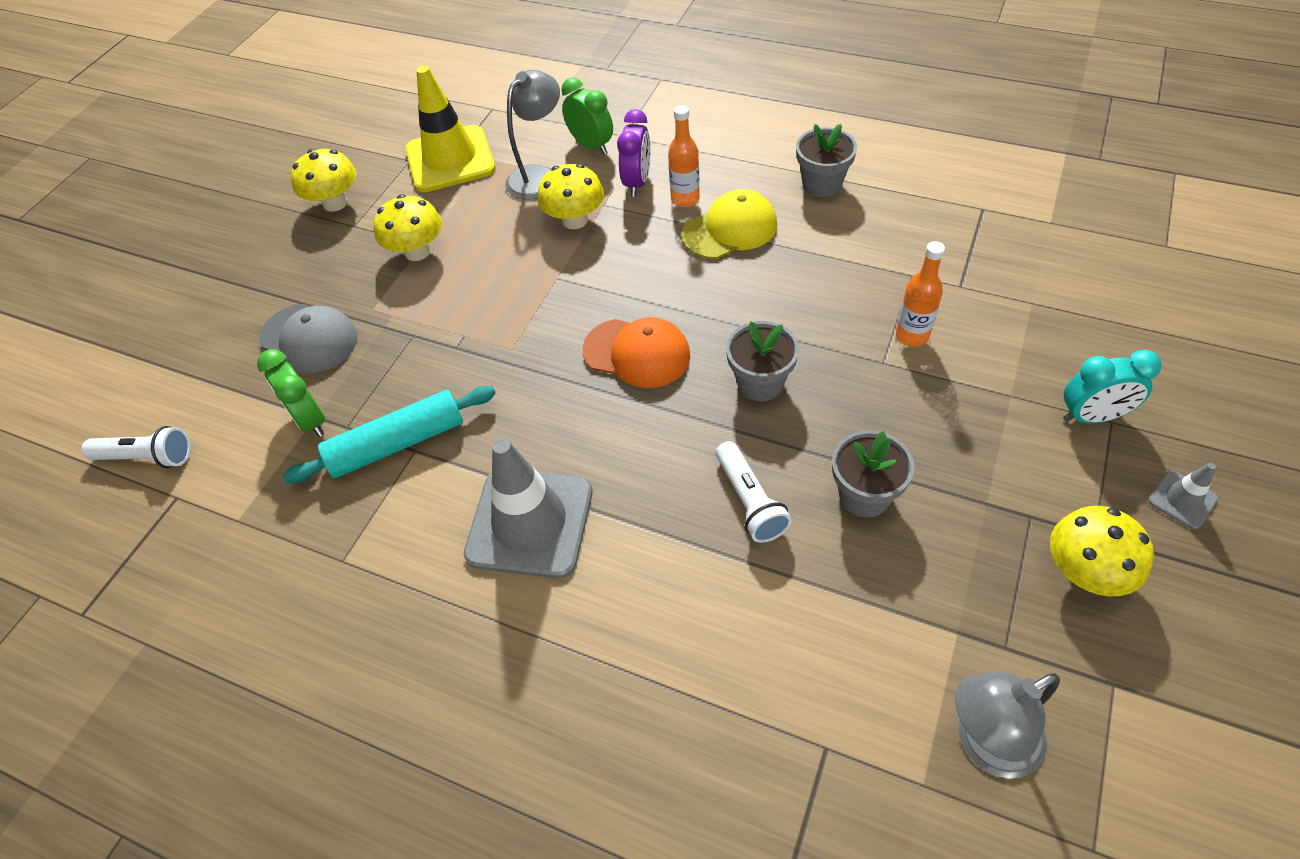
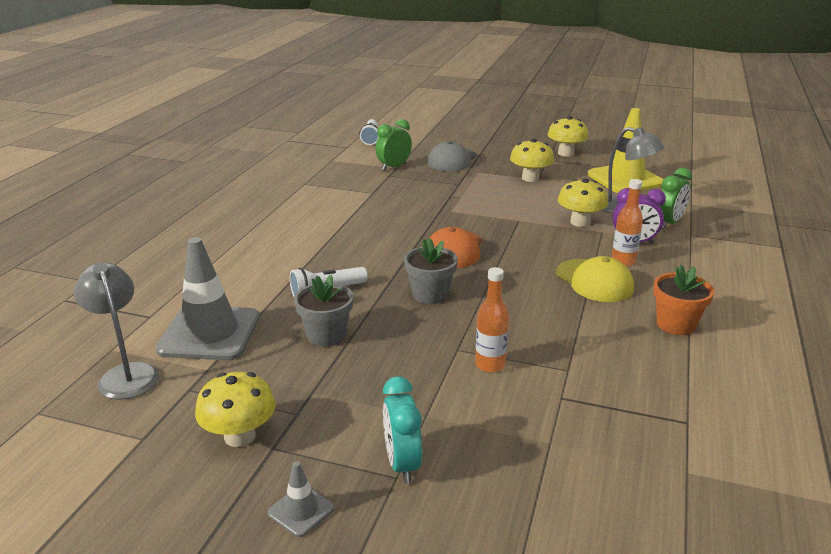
camera: 80 degrees right, 25 degrees down
(397, 443) = (377, 188): turquoise rolling pin -> none
(530, 522) = (320, 225): grey traffic cone -> grey traffic cone (209, 333)
(822, 184) = (676, 324): grey flower pot -> orange flower pot

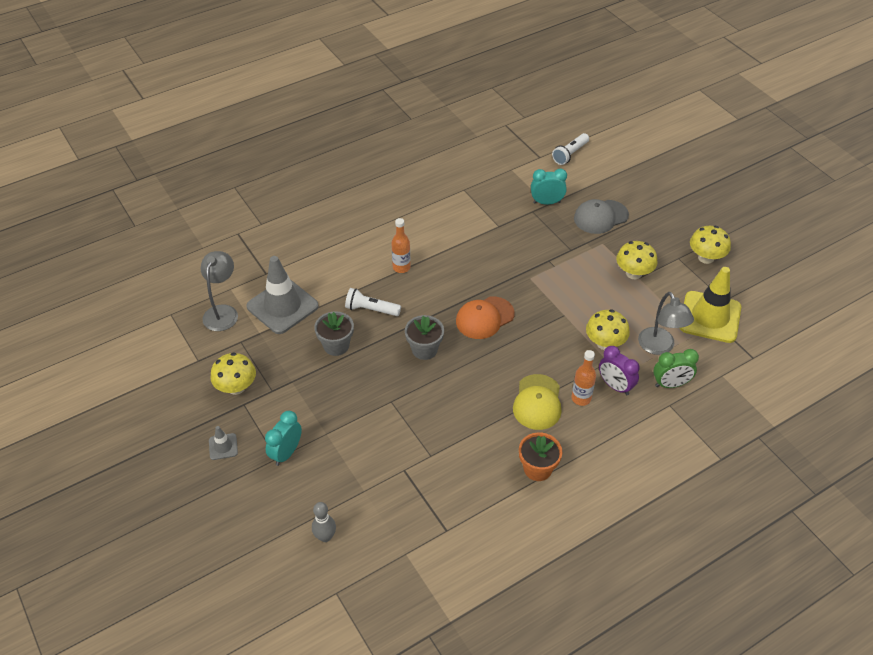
camera: 40 degrees right, 20 degrees up
(394, 167) = (546, 202): green clock -> turquoise clock
(490, 365) = (394, 424): orange bottle -> orange bottle (401, 267)
(578, 519) = (325, 537): none -> grey bowling pin

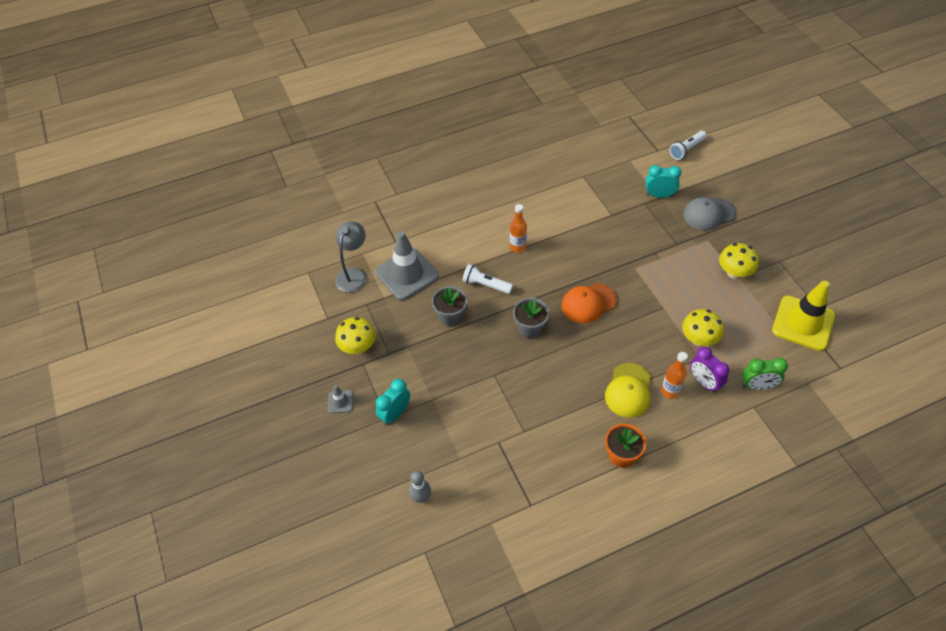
camera: 10 degrees right, 5 degrees up
(659, 347) = (751, 348): grey lamp -> none
(706, 258) = (806, 263): yellow mushroom -> none

